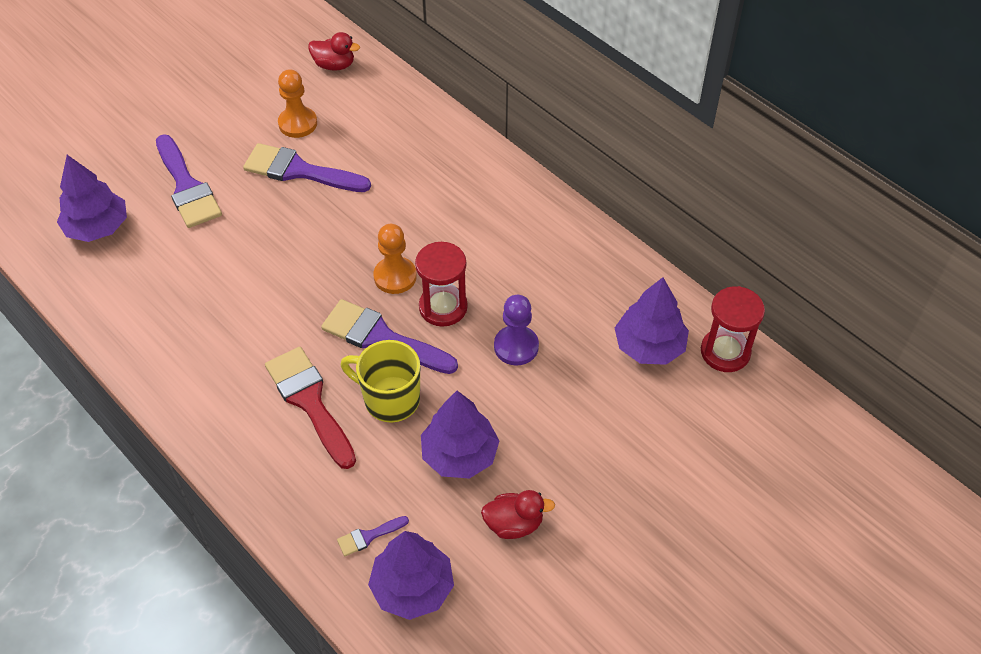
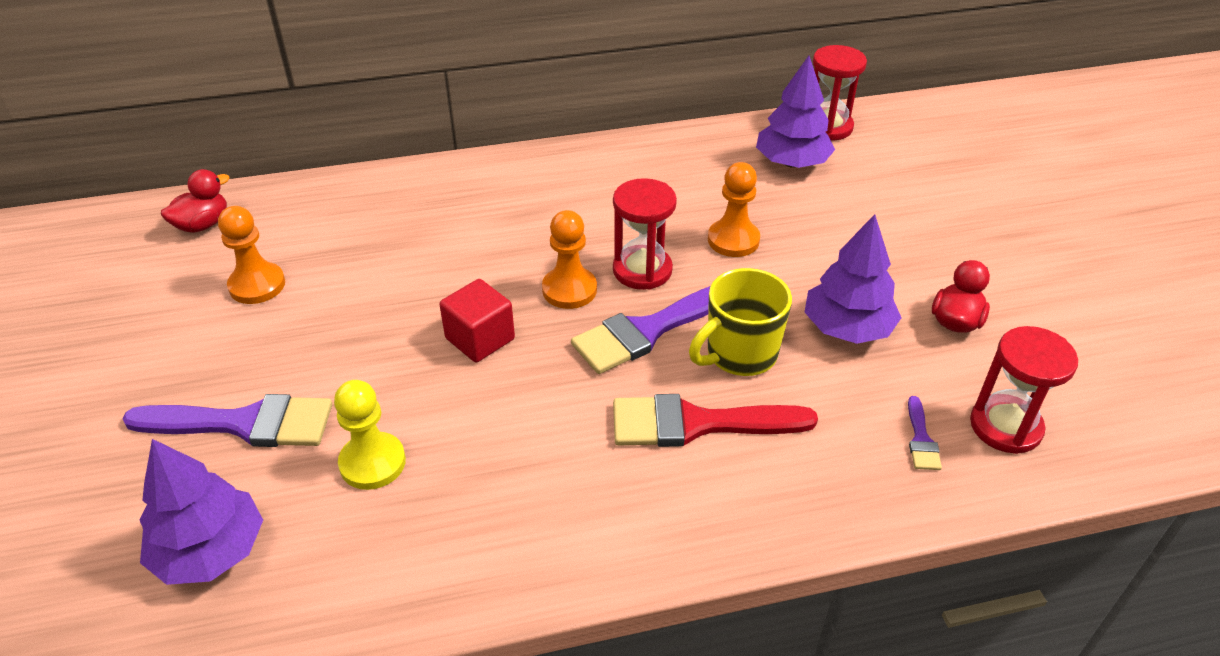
camera: 60 degrees left, 10 degrees down
(190, 259) = (372, 463): none -> yellow pawn
(299, 171) = (333, 310): purple brush -> none
(318, 254) = (480, 339): none -> red cube
(412, 587) = (1005, 426): purple tree -> red hourglass
(516, 346) = (733, 240): purple pawn -> orange pawn

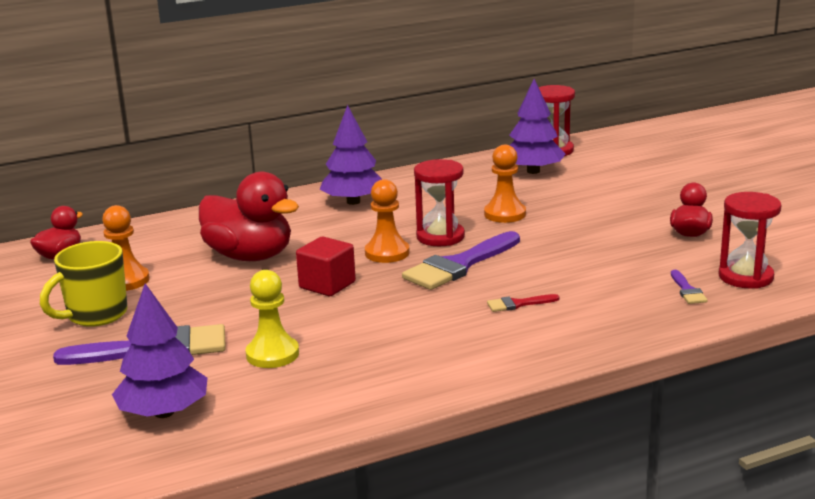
camera: 10 degrees left, 20 degrees down
(409, 266) = (250, 256): none -> red duck
(697, 423) = (518, 304): red brush -> red brush, size x0.46
(739, 354) = (535, 268): yellow mug -> yellow mug (95, 315)
(847, 328) = (611, 246): purple tree -> purple tree (353, 202)

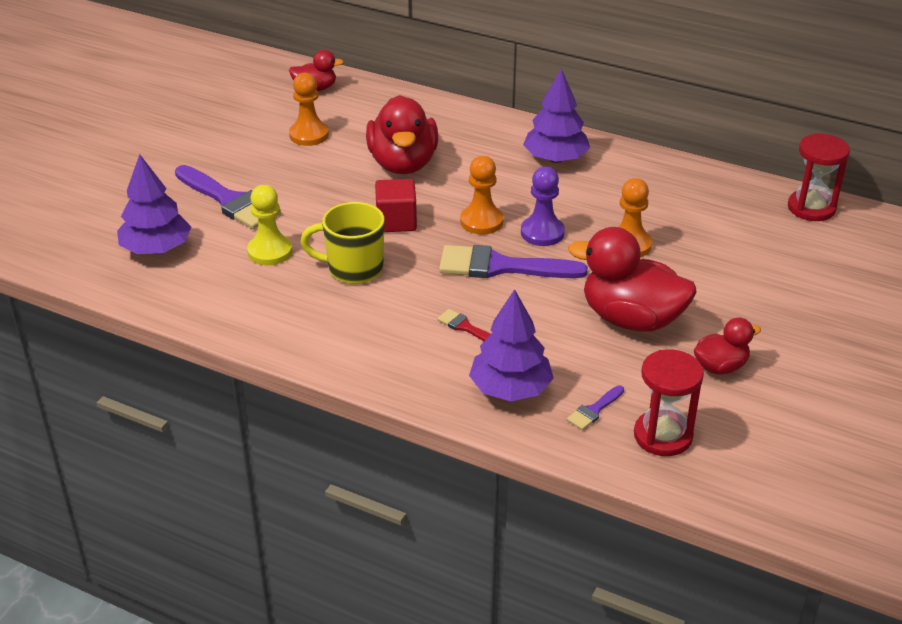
camera: 50 degrees right, 15 degrees up
(95, 315) = (250, 152): yellow mug -> yellow mug (353, 269)
(440, 237) = (542, 233): red hourglass -> purple pawn
(533, 171) = (745, 218): purple tree -> purple tree (510, 389)
(595, 242) = (631, 319): none -> red duck

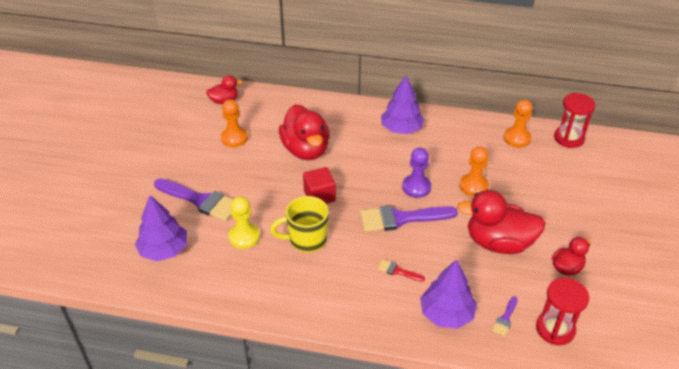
camera: 15 degrees left, 5 degrees up
(481, 221) = (374, 186): orange pawn -> orange pawn (516, 138)

